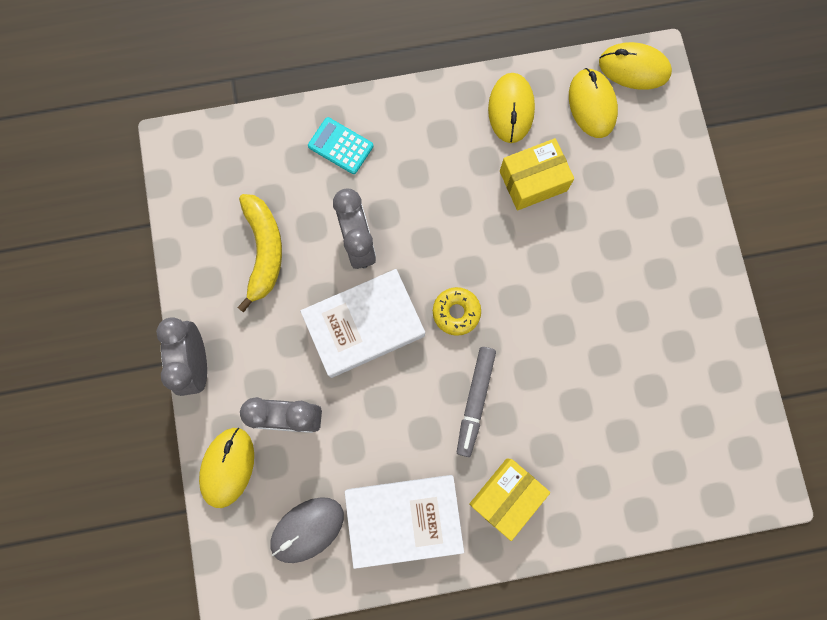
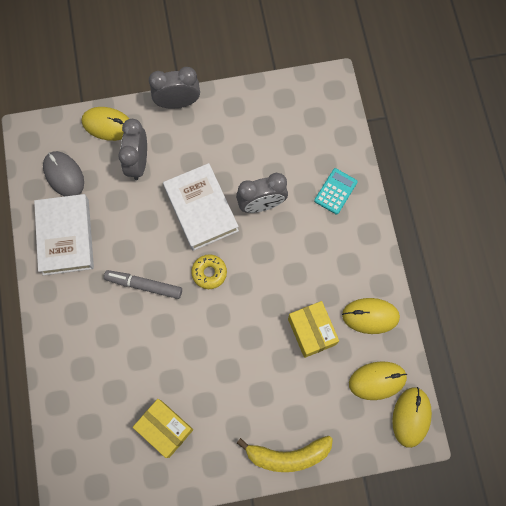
camera: 90 degrees right, 5 degrees down
(263, 251) = (255, 142): yellow banana -> yellow banana (287, 455)
(506, 497) = (76, 306): yellow box -> yellow box (165, 428)

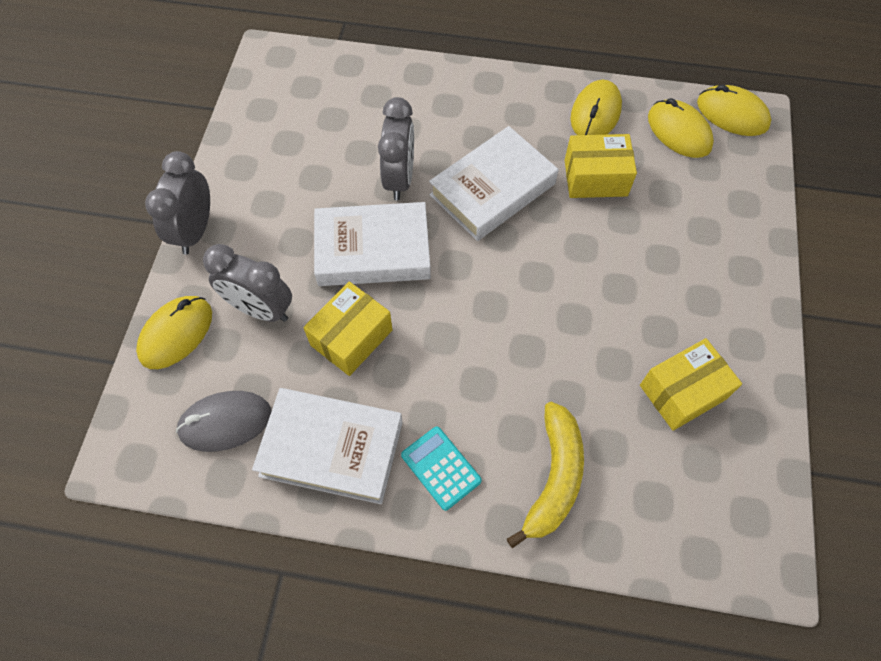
camera: 70 degrees left, 10 degrees down
(137, 220) = (351, 337): none -> yellow box
(144, 285) = (457, 357): grey marker -> none
(209, 273) = (471, 268): yellow donut -> none
(275, 266) = (493, 189): none -> white book
(287, 455) = (753, 253): yellow banana -> yellow banana (553, 478)
(335, 191) = (418, 97): turquoise calculator -> turquoise calculator (441, 468)
(377, 380) = (678, 132): yellow mouse -> yellow mouse turned 45 degrees counterclockwise

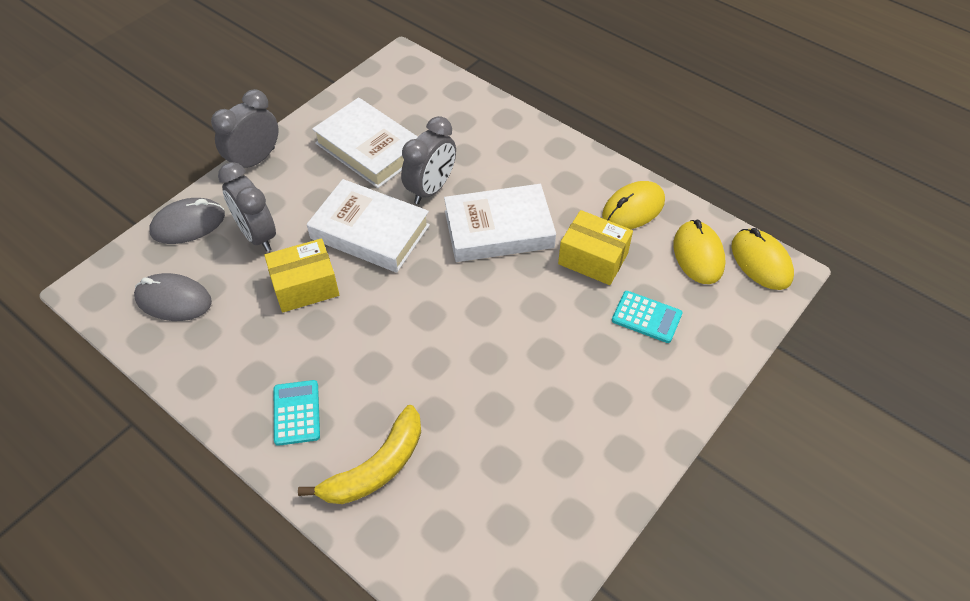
camera: 30 degrees right, 10 degrees down
(176, 333) = (188, 224): yellow mouse -> grey mouse
(331, 448) = (230, 356): white book -> white book (369, 148)
(678, 211) = (646, 317): none -> turquoise calculator
(682, 392) = (535, 460): yellow box -> none

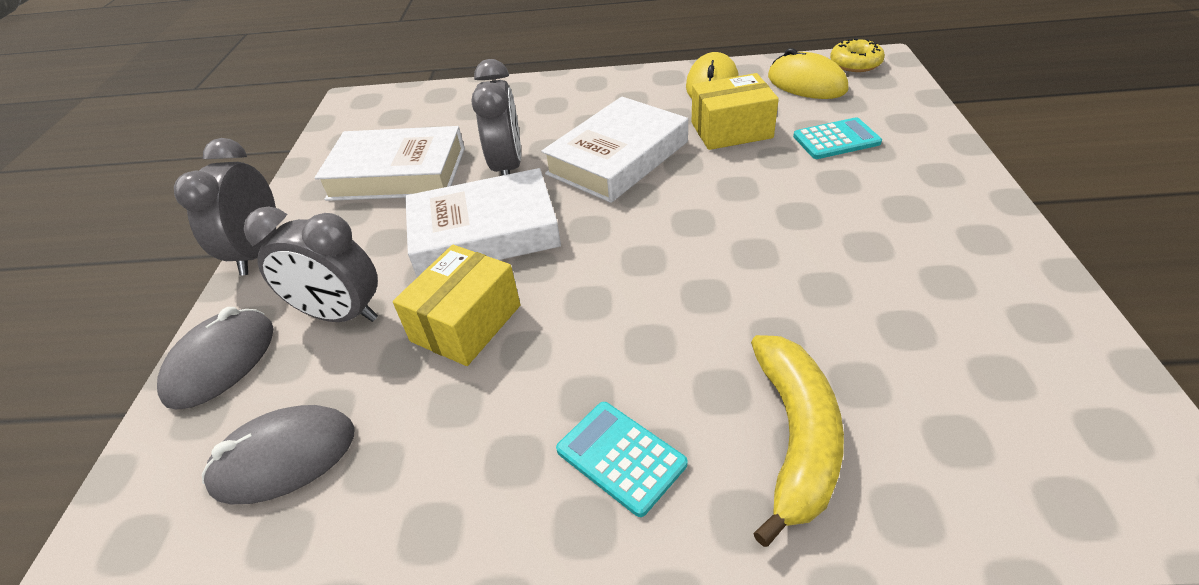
camera: 35 degrees left, 10 degrees down
(761, 262) = (855, 63): yellow mouse -> yellow donut

